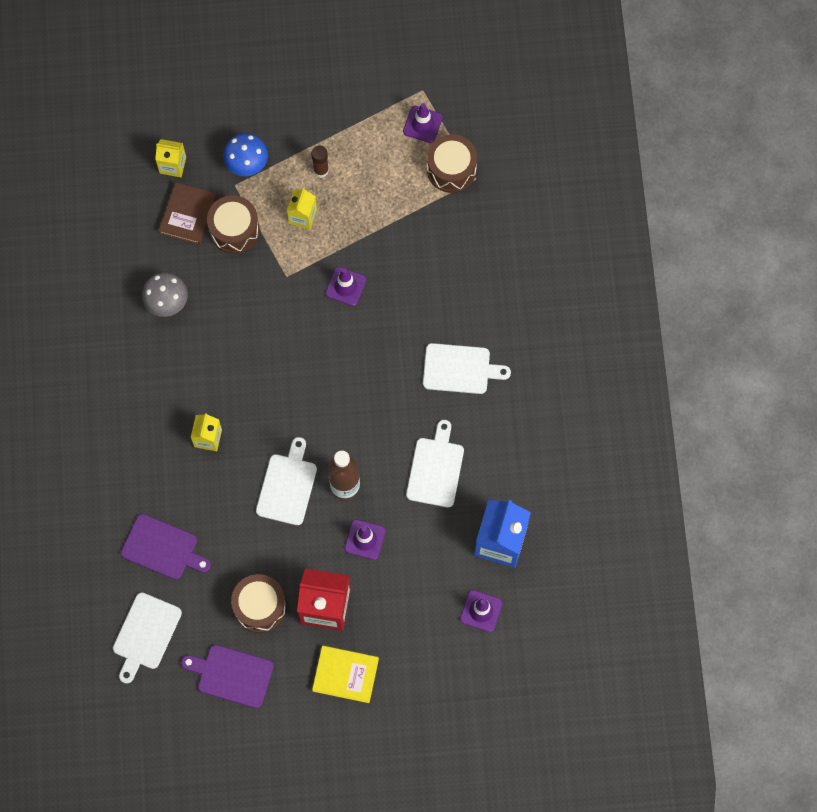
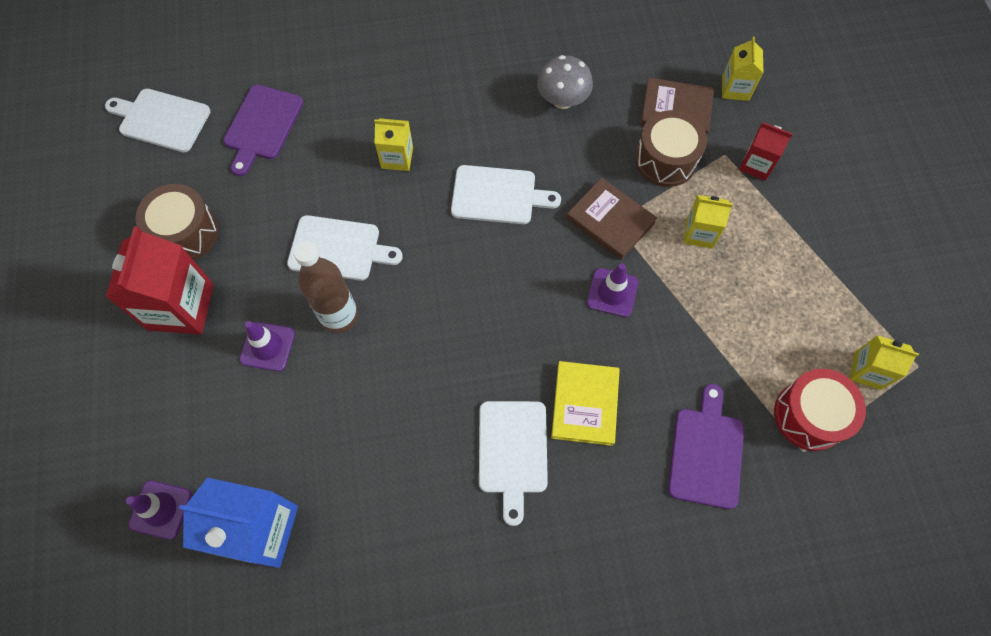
camera: 85 degrees right, 5 degrees down
(232, 675) = (104, 211): purple cutting board -> purple cutting board (706, 452)
(247, 163) = (756, 164): blue mushroom -> red carton
(285, 279) = (610, 221): none -> brown book
(321, 170) = (767, 248): brown glue stick -> none
(345, 674) = (90, 339): yellow book -> yellow book (585, 404)
(422, 124) = (867, 370): purple traffic cone -> yellow carton
(436, 469) = (365, 430): white cutting board -> white cutting board (498, 195)
(451, 169) = (809, 415): brown drum -> red drum

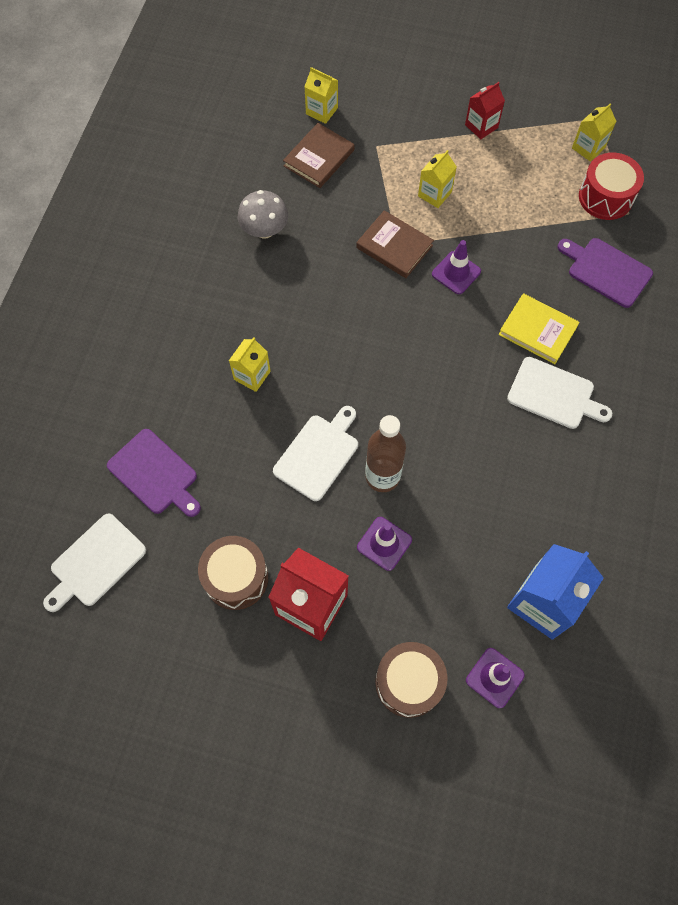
camera: 65 degrees left, 0 degrees up
(498, 195) = (330, 314): white cutting board -> none
(610, 221) = (394, 247): brown book -> brown book turned 60 degrees clockwise
(665, 160) = (360, 185): brown drum -> brown drum (409, 682)
(756, 164) = (396, 131): red carton -> red carton (481, 126)

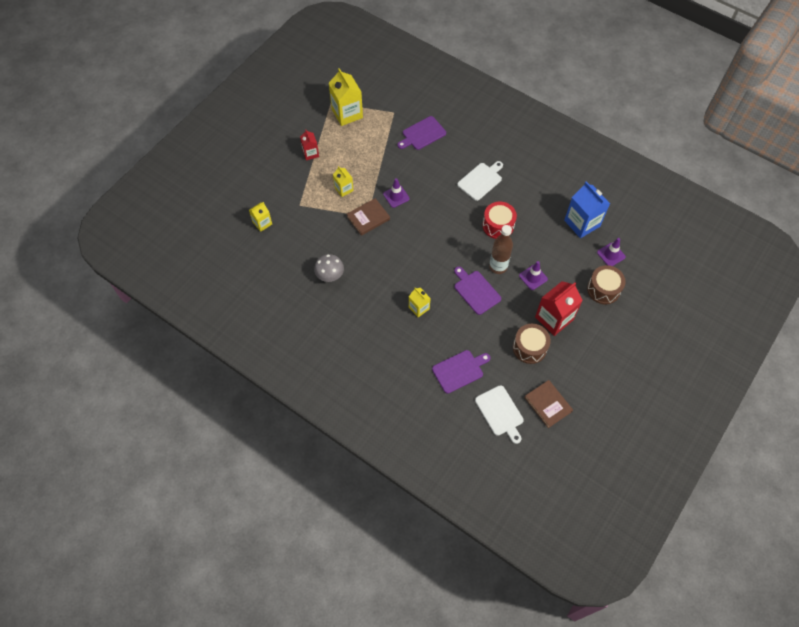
camera: 70 degrees left, 5 degrees down
(318, 454) = (476, 291): white cutting board -> purple cutting board
(319, 158) = (294, 234): brown book -> brown book (548, 404)
(538, 330) = (443, 174): yellow book -> none
(588, 148) = (347, 113): yellow carton -> yellow carton, size x1.80
(605, 197) = (380, 118): red drum -> red drum (498, 225)

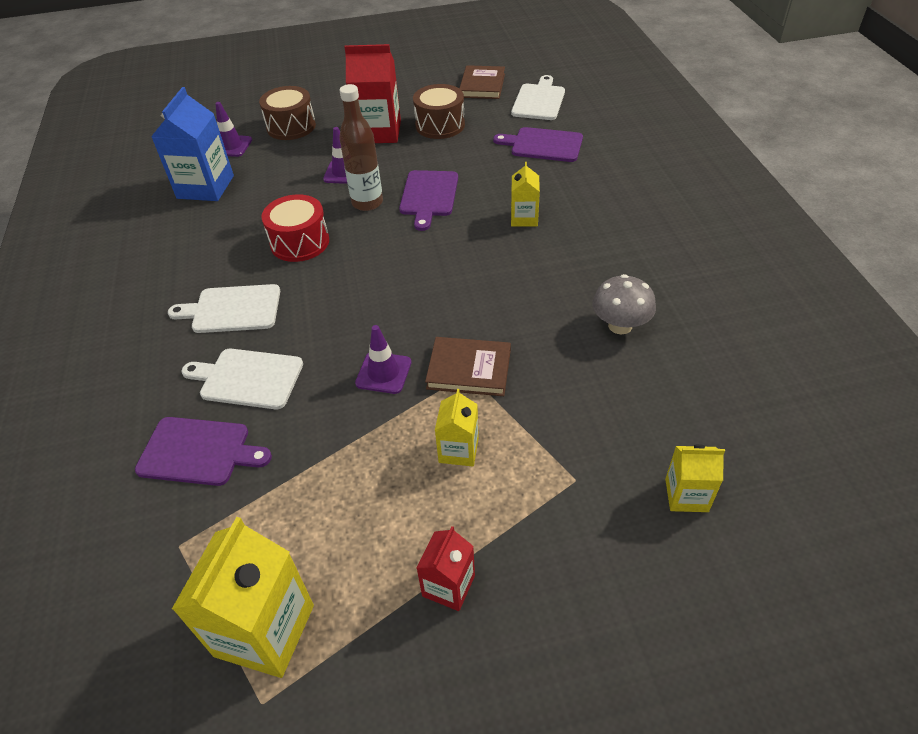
camera: 135 degrees left, 15 degrees down
(439, 163) = (248, 378): none -> white cutting board

